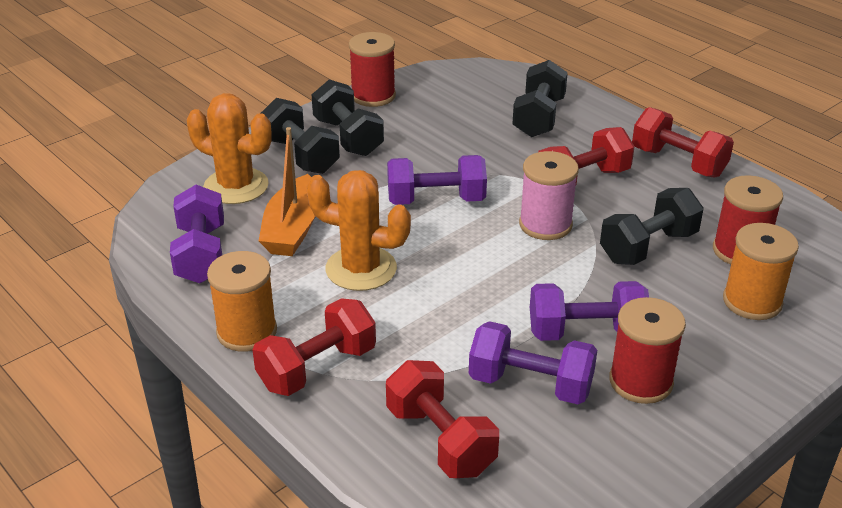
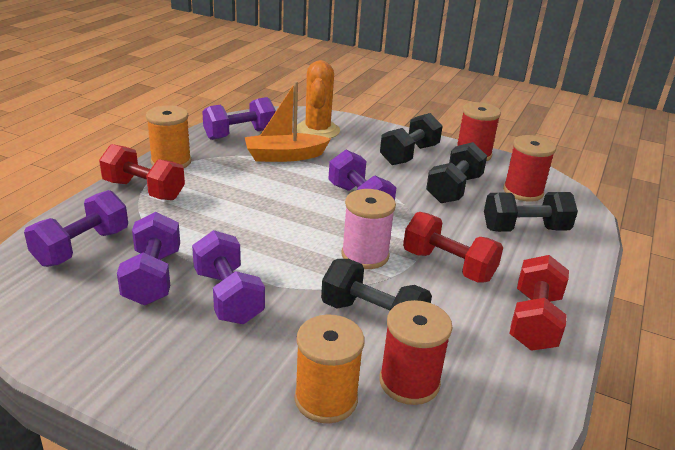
camera: 65 degrees right, 5 degrees down
(301, 155) = (371, 143): black dumbbell -> black dumbbell (454, 189)
(361, 269) = (256, 186): orange cactus -> none
(440, 440) = (82, 247): red dumbbell -> purple dumbbell
(640, 381) = (174, 335): red spool -> red spool (523, 191)

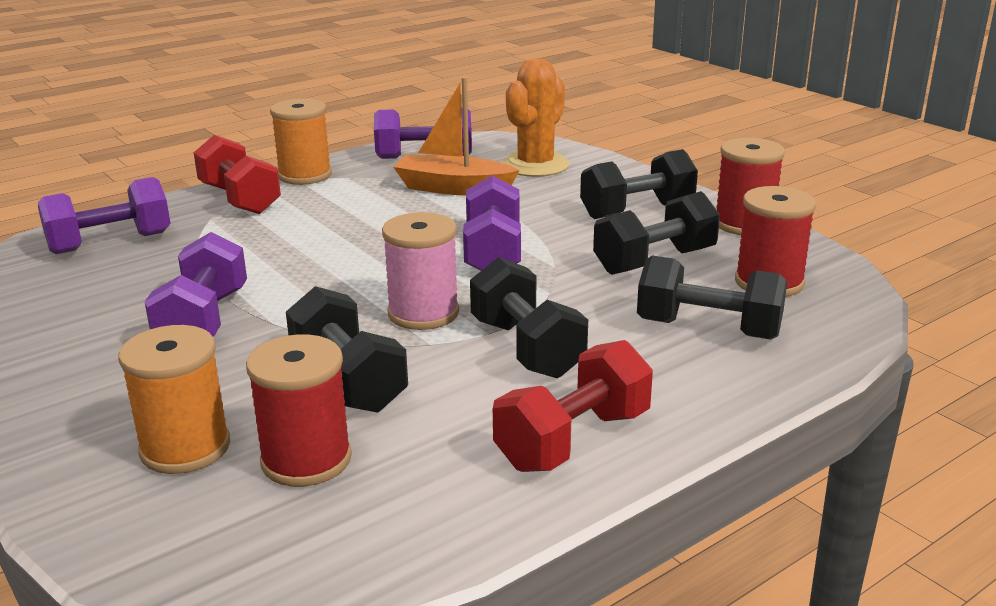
camera: 30 degrees right, 5 degrees down
(153, 277) = (147, 285): purple dumbbell -> none
(448, 266) = (526, 348): red dumbbell -> black dumbbell

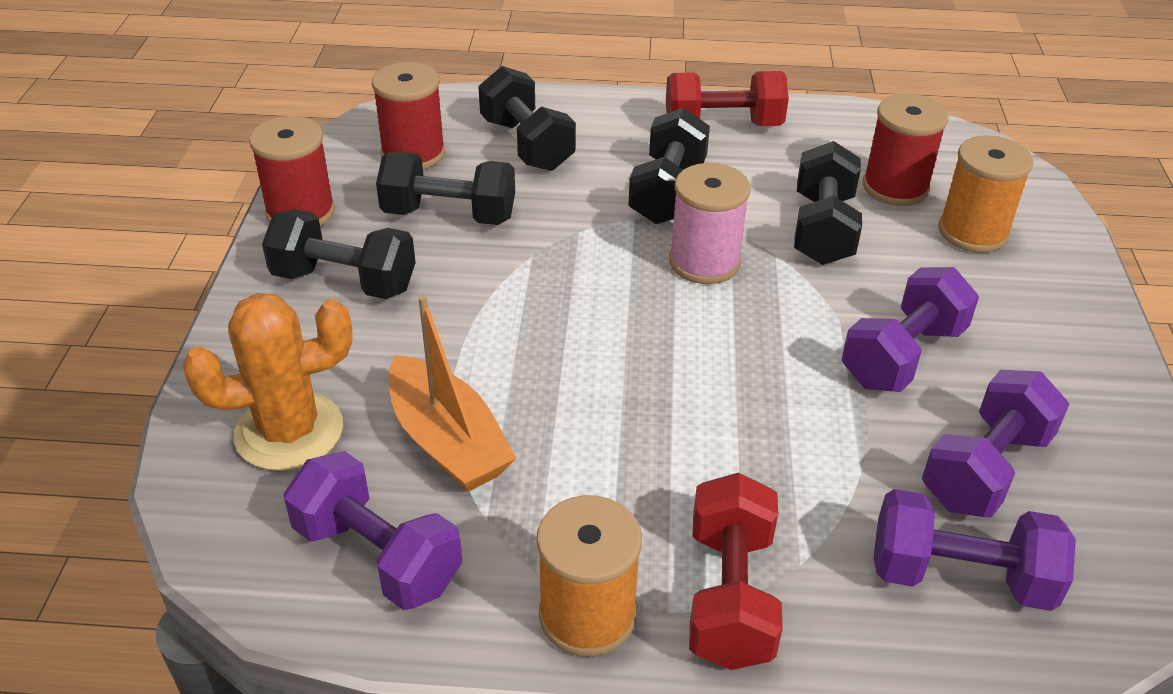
camera: 140 degrees left, 15 degrees up
(493, 252) = (558, 301): purple dumbbell -> purple dumbbell (985, 469)

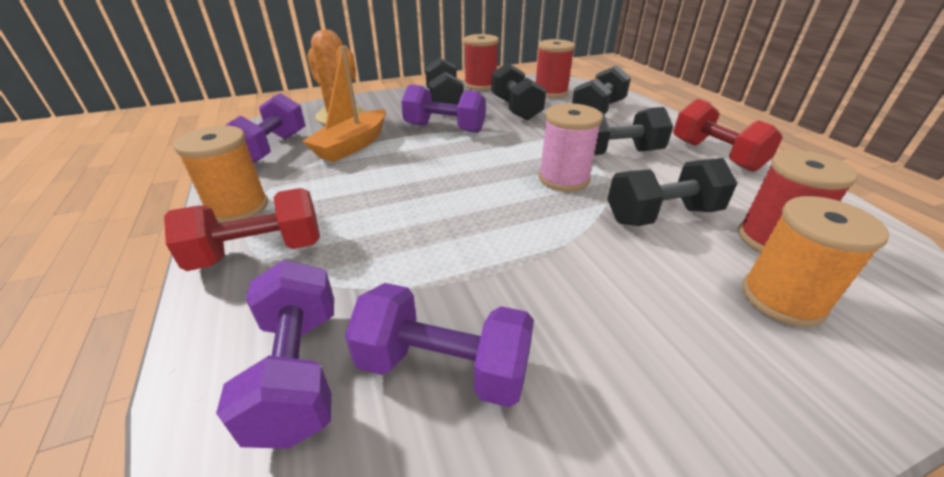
camera: 65 degrees right, 5 degrees down
(903, 356) = (554, 285): purple dumbbell -> purple dumbbell (444, 128)

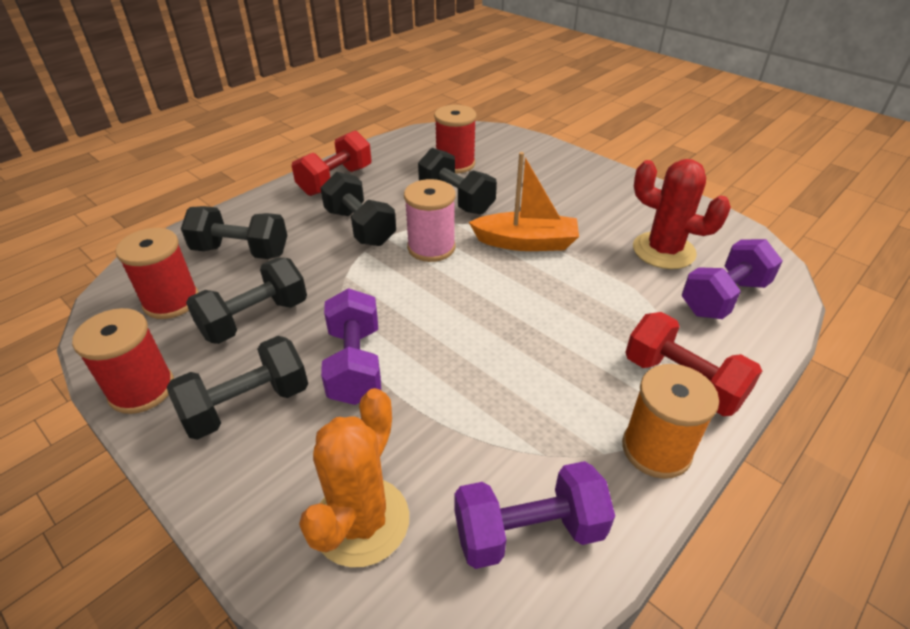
camera: 115 degrees left, 5 degrees up
(352, 146) = (459, 435): orange boat -> orange boat (526, 242)
(444, 367) = (663, 251): purple dumbbell -> red cactus
(782, 299) = (512, 164): orange spool -> none

